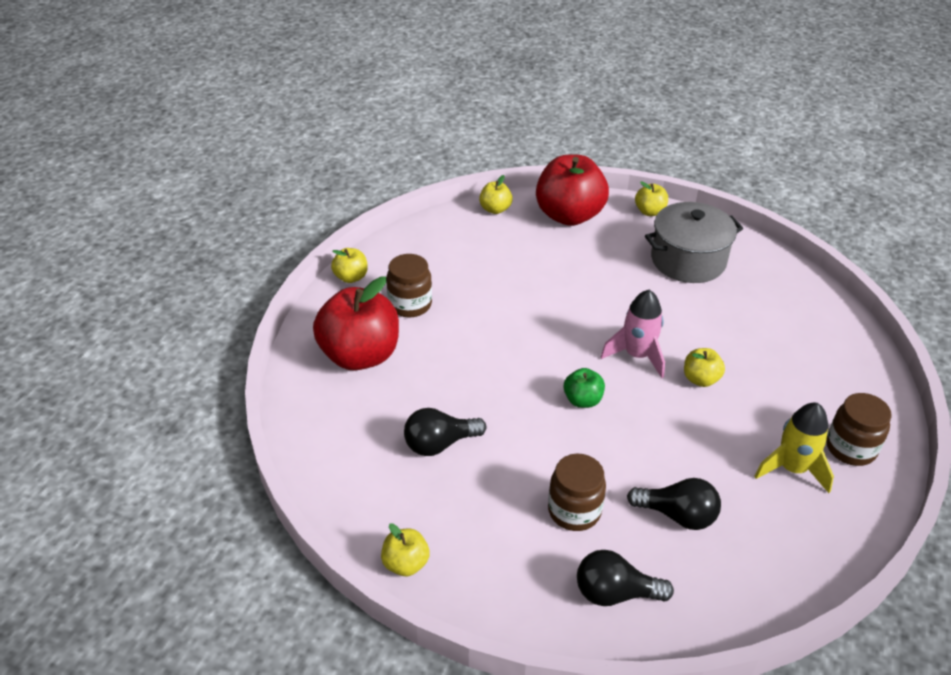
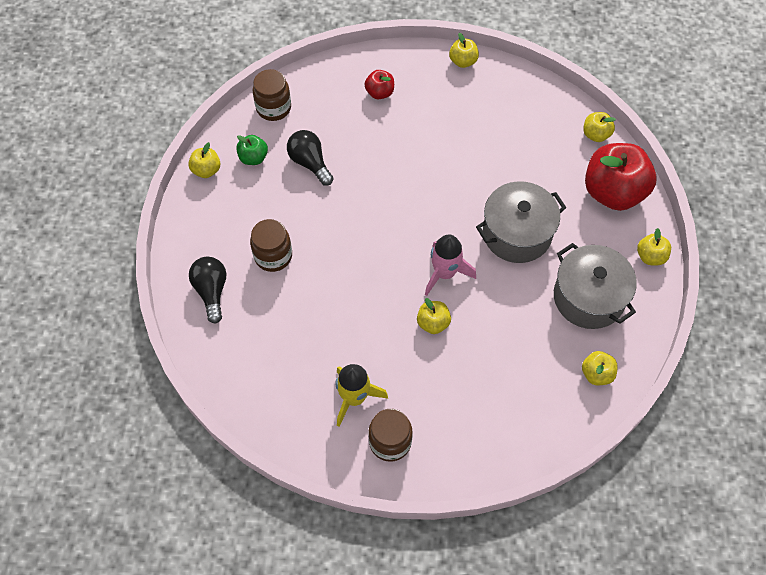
camera: 75 degrees right, 20 degrees up
(360, 355) = (379, 93): red apple -> red apple, size x0.47
(410, 305) = (446, 107): brown jar -> brown jar (273, 108)
(582, 400) = (381, 243): green apple -> green apple (253, 158)
(600, 290) = (517, 233): none -> grey pot
(677, 515) = (286, 321): black light bulb -> none
(775, 276) = (596, 374): none -> yellow apple

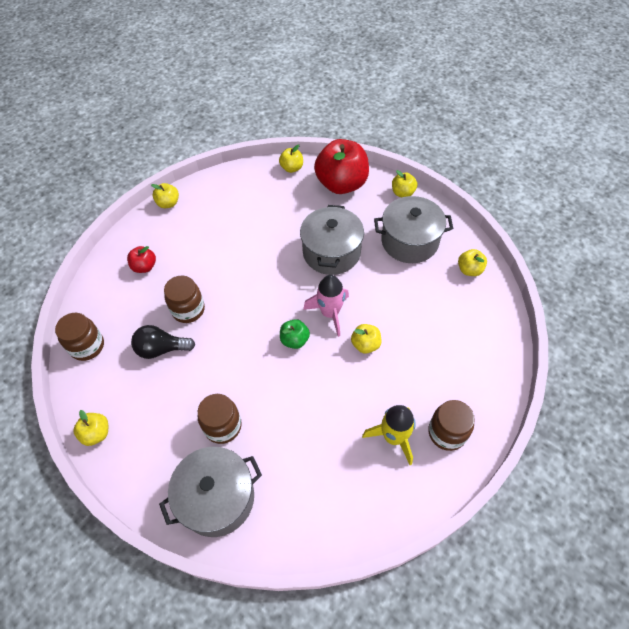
camera: 55 degrees left, 5 degrees down
(211, 291) = (217, 498): black light bulb -> grey pot
(253, 158) = (119, 388): green apple -> green apple (294, 340)
(362, 156) = (188, 310): none -> brown jar

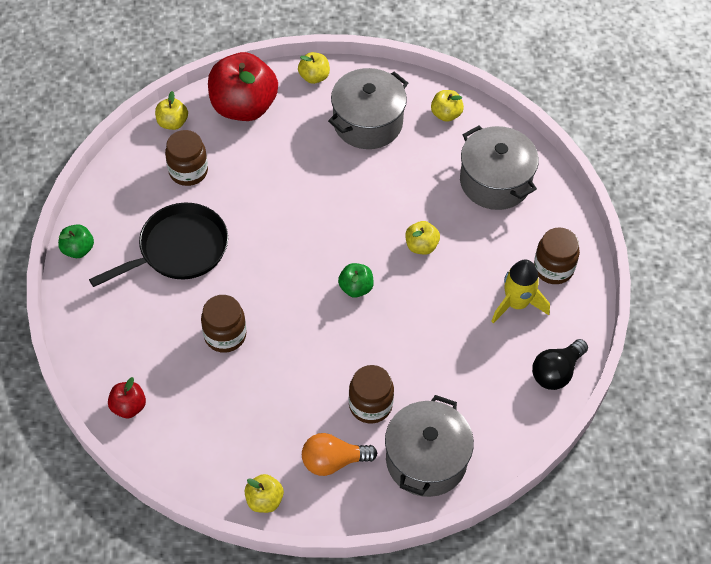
camera: 45 degrees left, 0 degrees up
(87, 346) = (163, 441): brown jar -> brown jar (188, 171)
(144, 267) = (130, 329): red apple -> red apple (128, 407)
(161, 349) = (240, 388): black light bulb -> black light bulb (556, 372)
(161, 444) = (333, 461): none -> orange light bulb
(168, 203) = (78, 249): yellow apple -> green apple
(218, 240) = (179, 249): none -> black pan
(330, 313) = (362, 241): pink rocket -> none
(331, 252) = (305, 183): grey pot -> grey pot (495, 181)

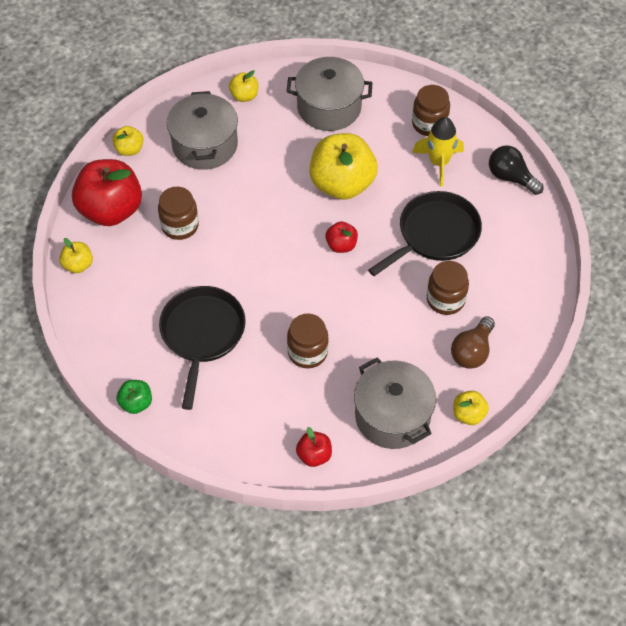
camera: 50 degrees left, 0 degrees up
(188, 171) = (135, 283): brown jar -> brown jar (180, 226)
(333, 461) = (472, 351): orange light bulb -> brown light bulb
(356, 288) = (341, 245): green apple -> red apple
(421, 246) = (342, 184): yellow apple -> yellow apple, size x2.14
(426, 460) = (516, 295): grey pot -> grey pot (392, 416)
(433, 351) = (435, 234): none -> black pan
(556, 372) = (511, 177): black light bulb -> black light bulb turned 135 degrees clockwise

